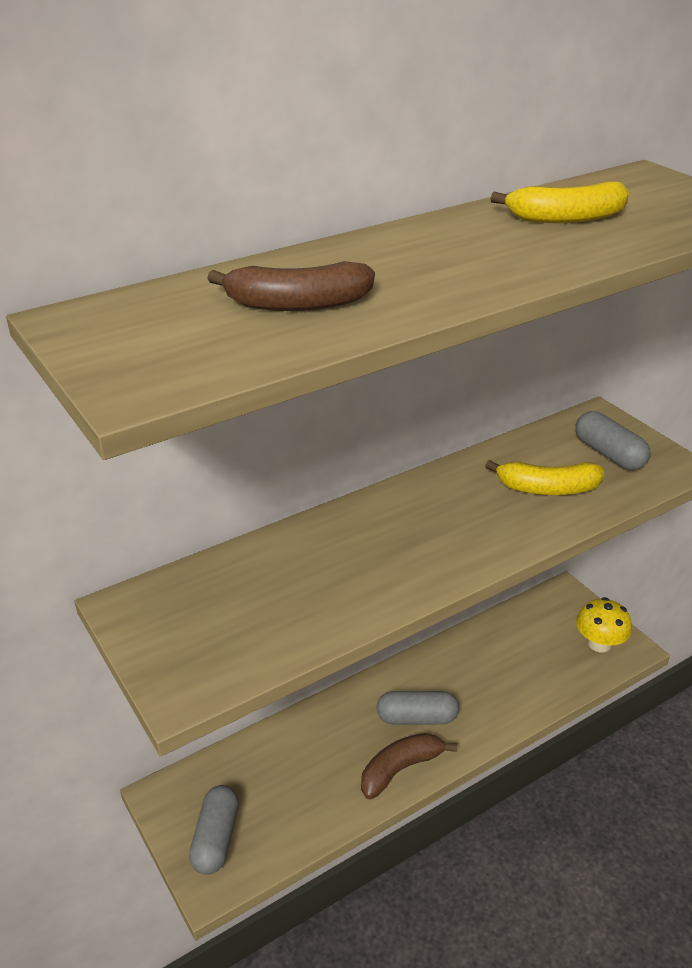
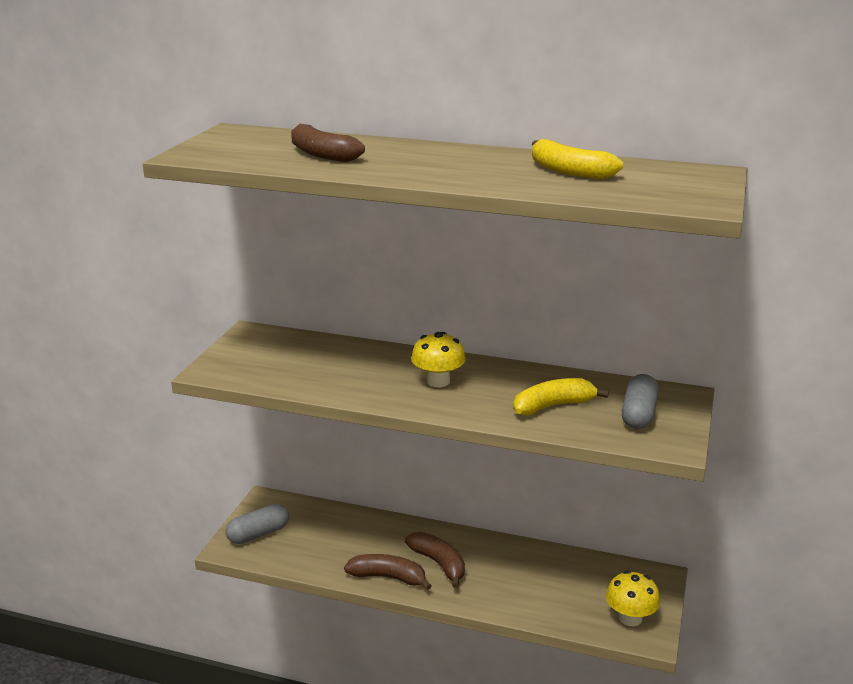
camera: 50 degrees right, 10 degrees down
(417, 718) = (439, 564): grey capsule -> brown banana
(422, 529) = (438, 381): none -> yellow mushroom
(547, 489) = (553, 406): yellow banana -> yellow banana turned 105 degrees clockwise

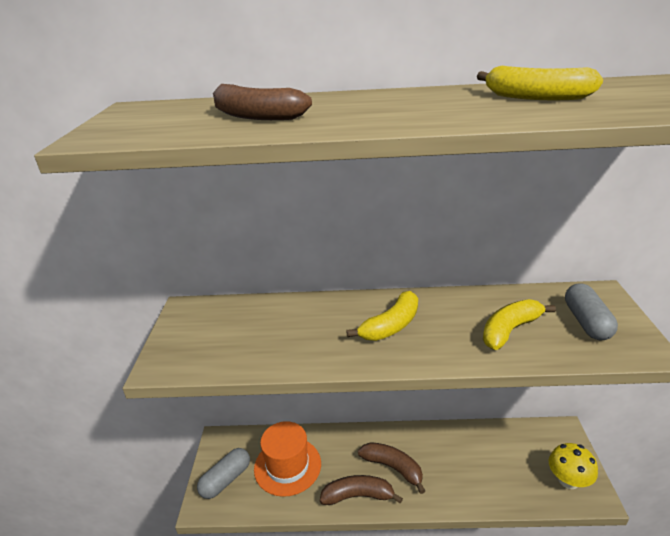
camera: 15 degrees left, 5 degrees up
(327, 537) = (287, 466): none -> orange hat
(438, 381) = (391, 326): yellow mushroom -> yellow banana

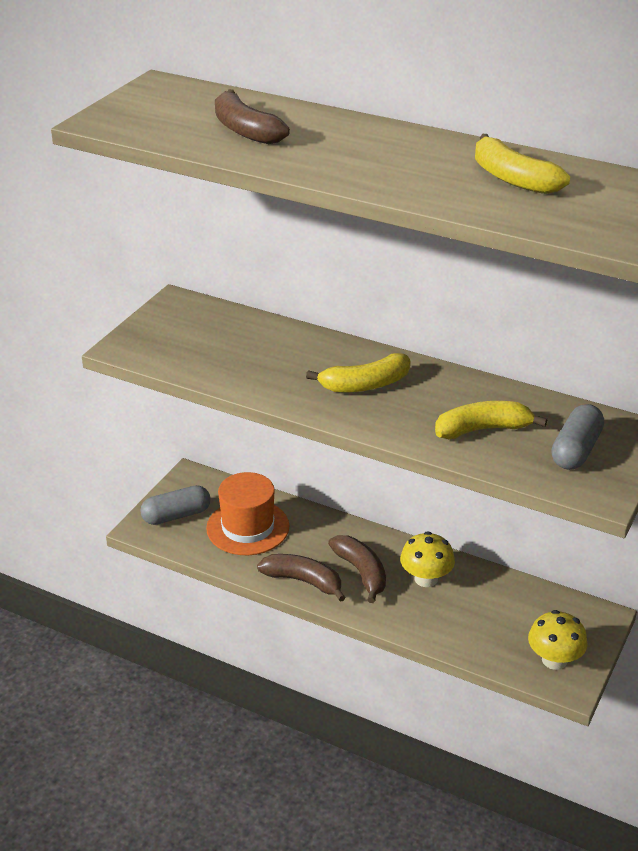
camera: 25 degrees right, 5 degrees up
(439, 452) = (426, 579): none -> yellow mushroom

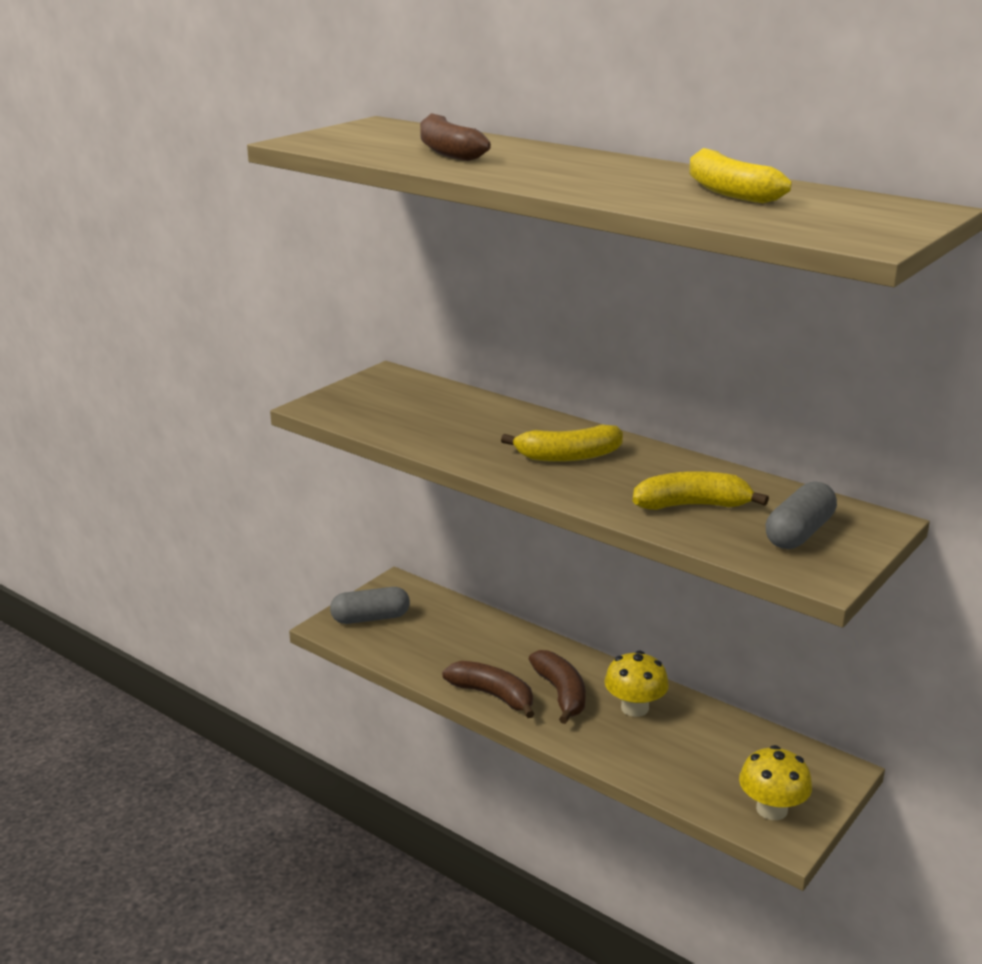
camera: 10 degrees right, 10 degrees down
(248, 527) = (445, 637): orange hat -> none

